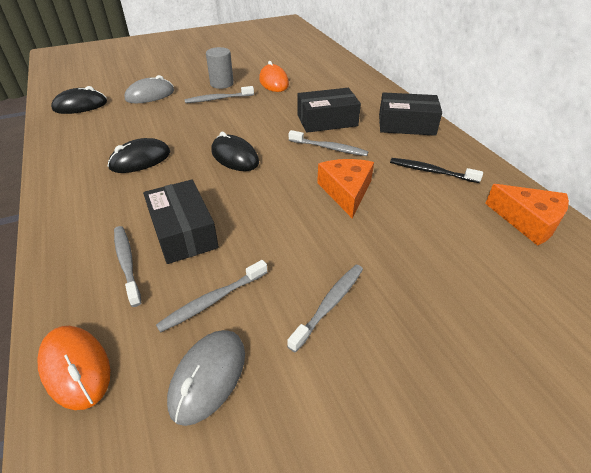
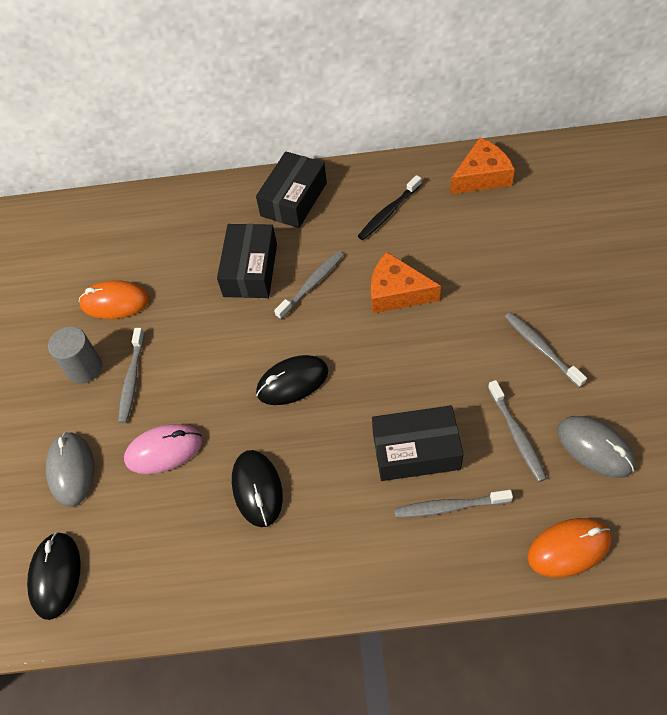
camera: 65 degrees left, 15 degrees up
(167, 120) = (164, 450): none -> pink mouse

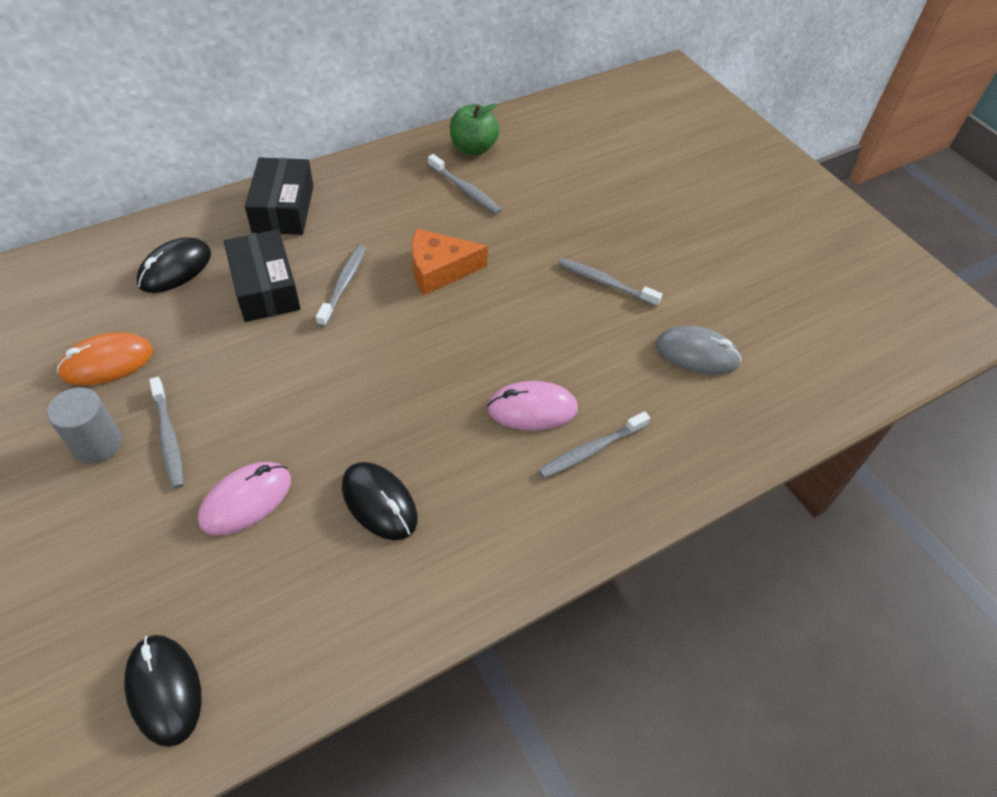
camera: 35 degrees left, 5 degrees down
(71, 470) = (131, 562): grey mouse -> none
(292, 382) = (368, 384): black mouse -> black mouse (175, 269)
(388, 212) = (394, 199): black toothbrush -> none
(416, 450) = (532, 409): black box -> pink mouse
(482, 176) = (473, 148): orange cheese -> green apple
(517, 435) = (622, 364): grey toothbrush -> grey toothbrush (465, 190)
(568, 548) = (719, 448): orange mouse -> none

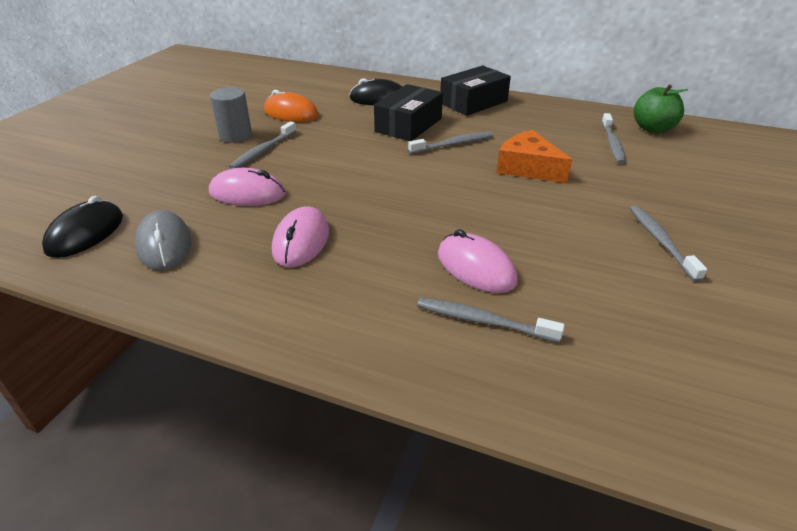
camera: 55 degrees right, 15 degrees down
(379, 502) = (301, 241): black mouse -> pink mouse
(696, 354) = (693, 335): grey mouse -> grey mouse (164, 245)

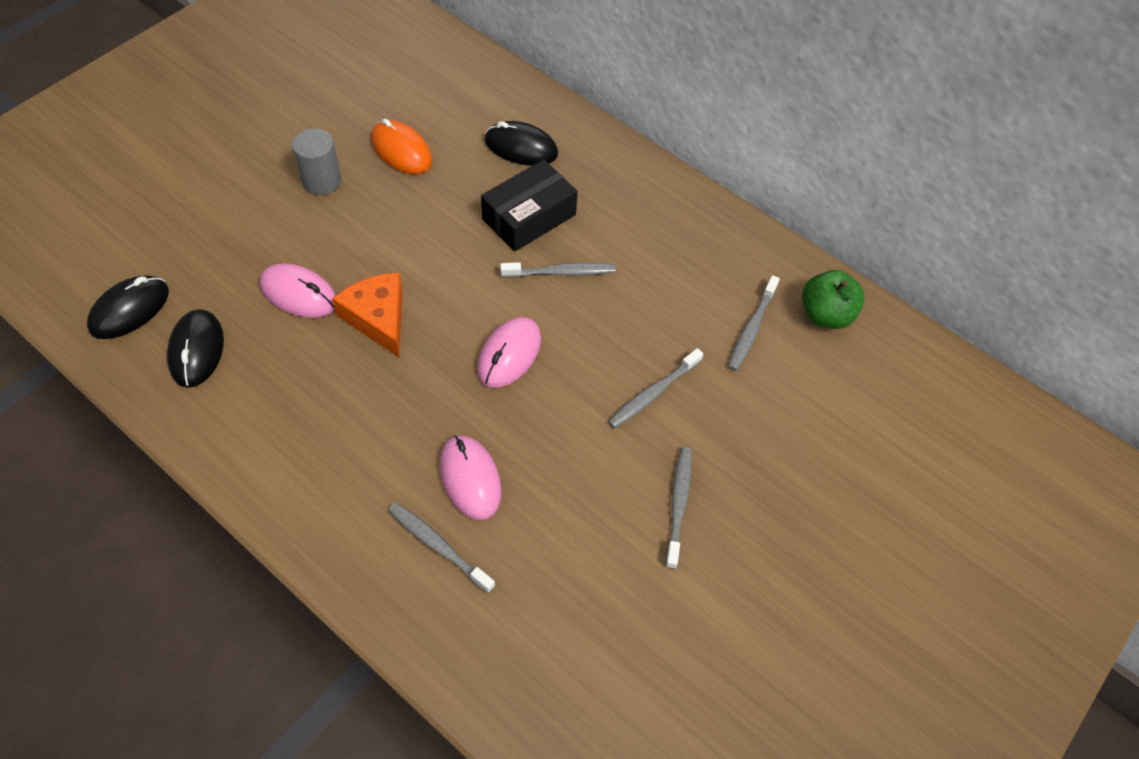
camera: 15 degrees right, 20 degrees up
(164, 245) = (197, 350): grey mouse -> black mouse
(263, 151) = (342, 220): grey toothbrush -> grey toothbrush (653, 393)
(301, 241) = (324, 387): pink mouse -> pink mouse (509, 354)
(473, 102) = (636, 190): black box -> none
(528, 168) = (619, 343): orange cheese -> orange cheese (378, 318)

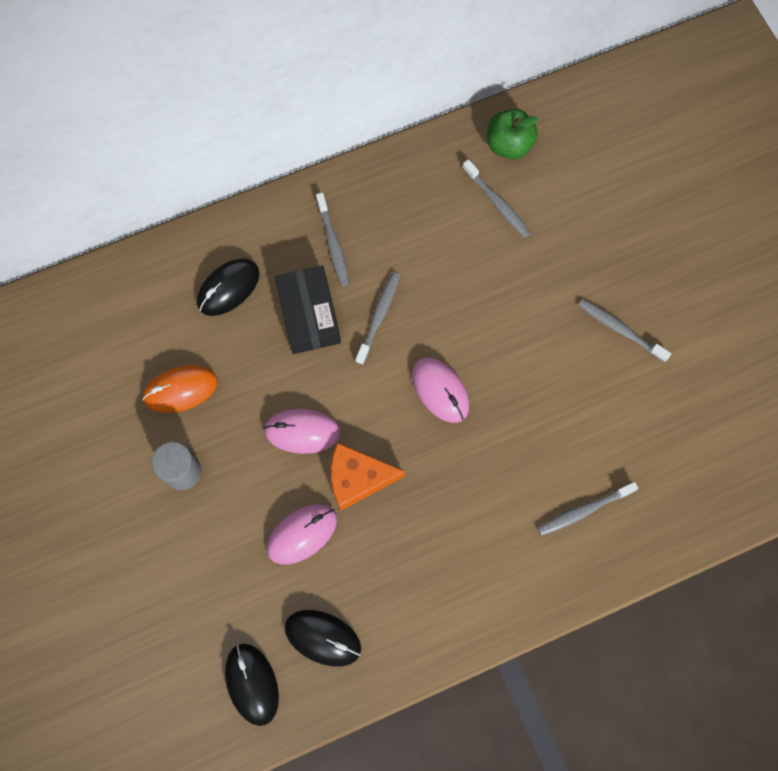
camera: 60 degrees left, 15 degrees up
(470, 479) = (538, 465): pink mouse -> pink mouse (302, 432)
(653, 393) = (522, 302): grey toothbrush -> grey toothbrush (333, 244)

